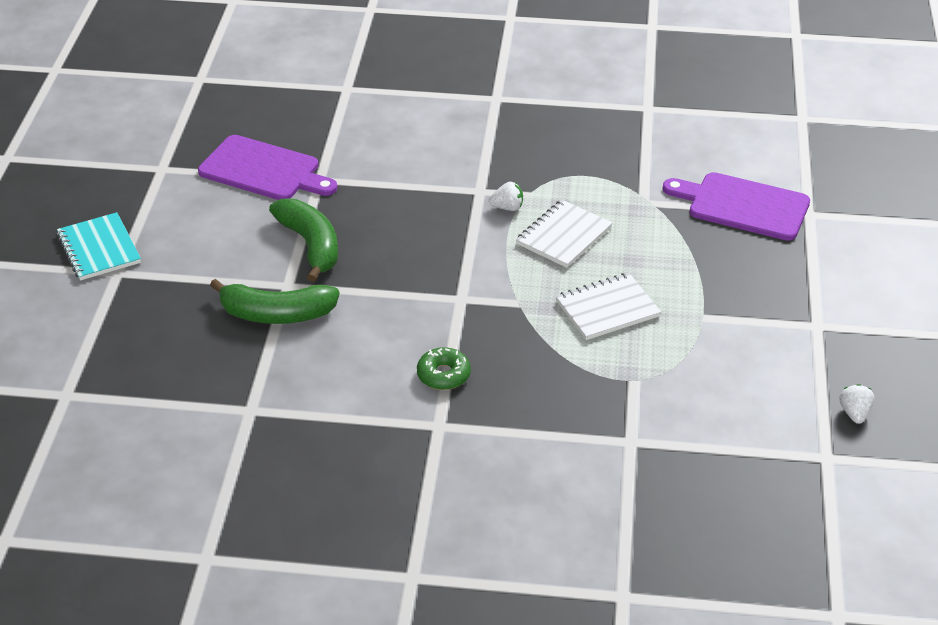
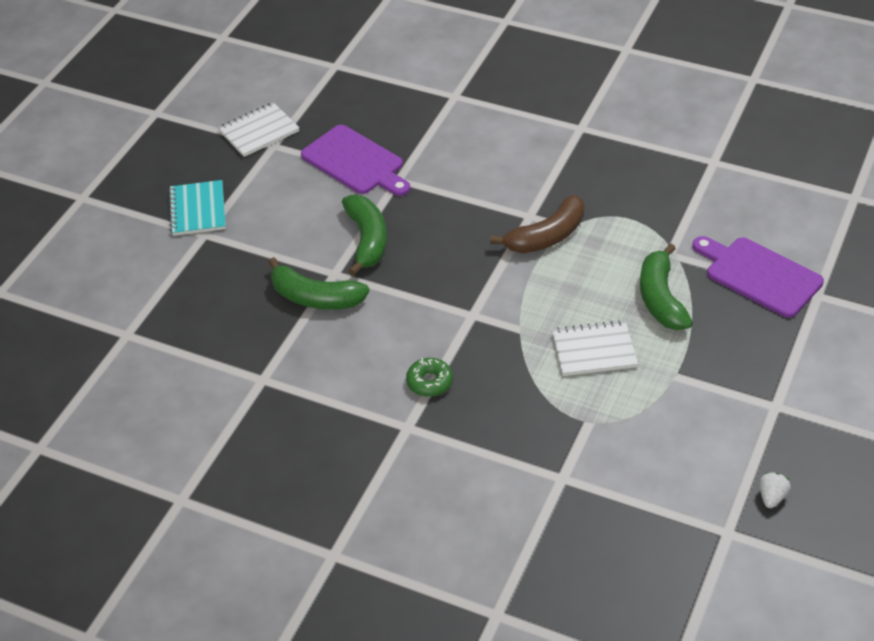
camera: 20 degrees right, 5 degrees up
(507, 207) = (547, 236): white strawberry -> brown banana
(564, 236) = (585, 273): white notebook -> white notebook (259, 131)
(653, 246) = (660, 299): none -> green banana

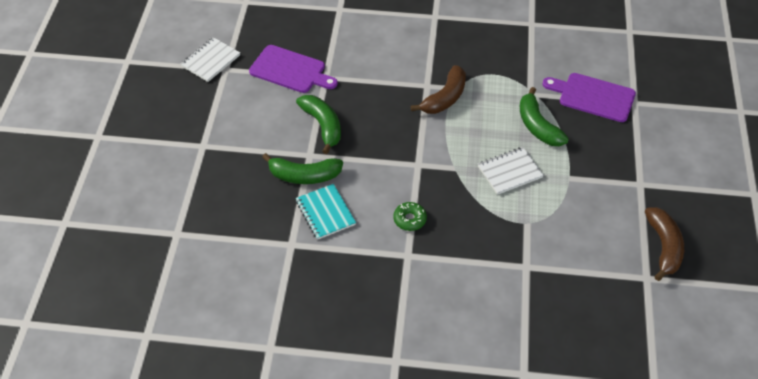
camera: 20 degrees left, 5 degrees up
(198, 210) = (190, 128): turquoise notebook -> turquoise notebook (325, 213)
(772, 497) = (664, 247): white strawberry -> brown banana

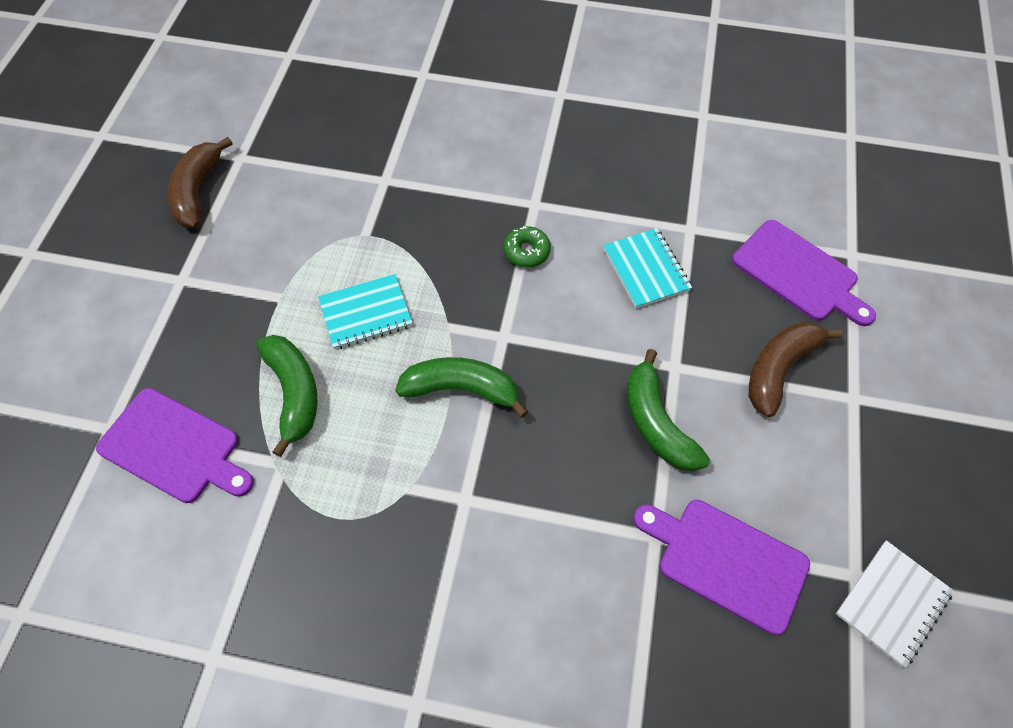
camera: 175 degrees left, 10 degrees up
(219, 218) = (798, 273): none -> purple cutting board
(304, 176) = (681, 330): green banana -> green banana (461, 389)
(445, 98) = (437, 466): brown banana -> brown banana (779, 369)
(509, 172) = (366, 313): white notebook -> turquoise notebook

